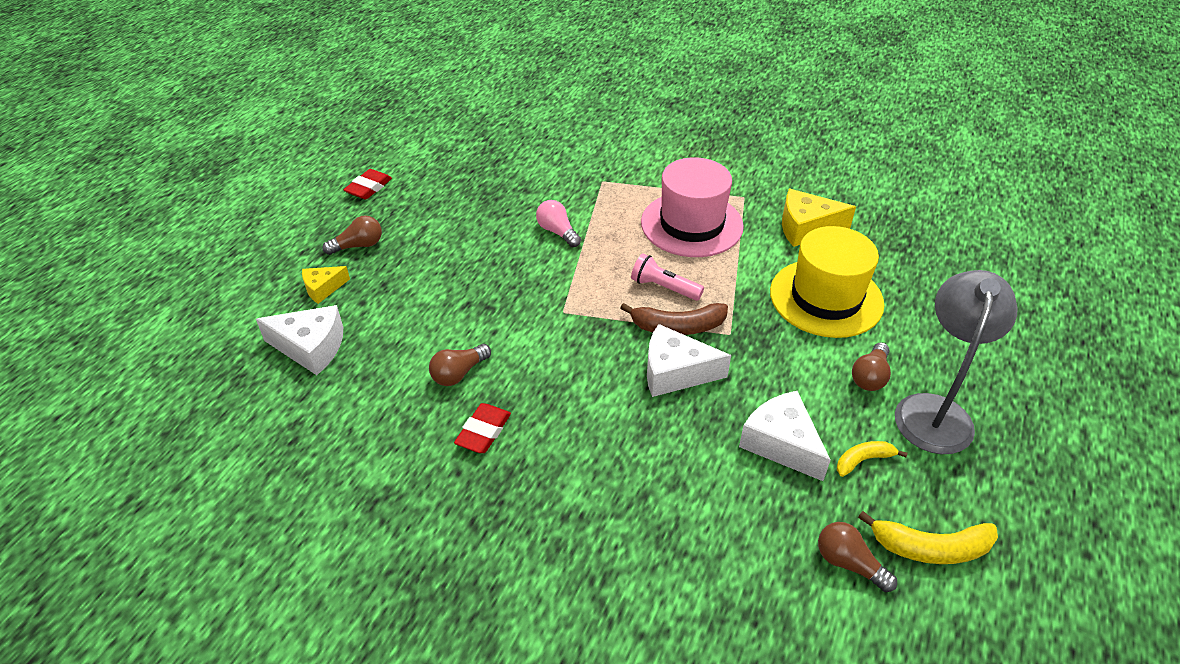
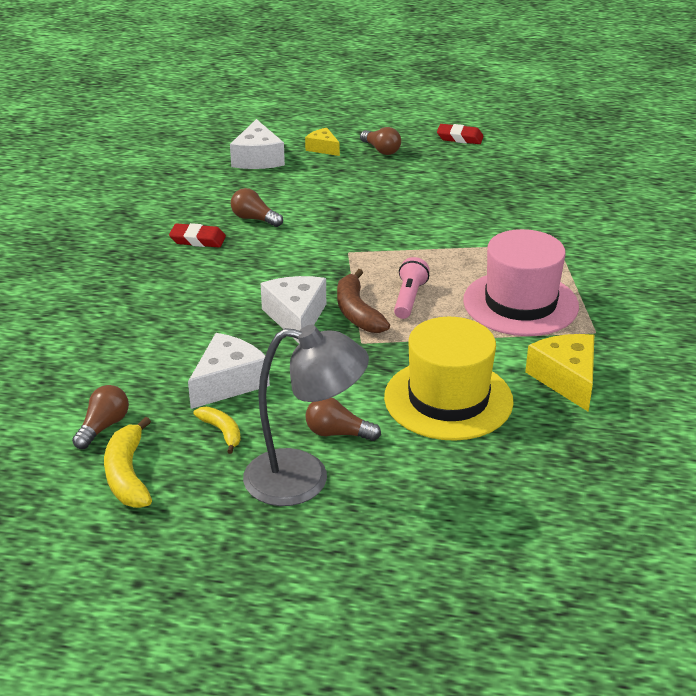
camera: 75 degrees right, 10 degrees down
(557, 232) = (457, 232): pink light bulb -> none

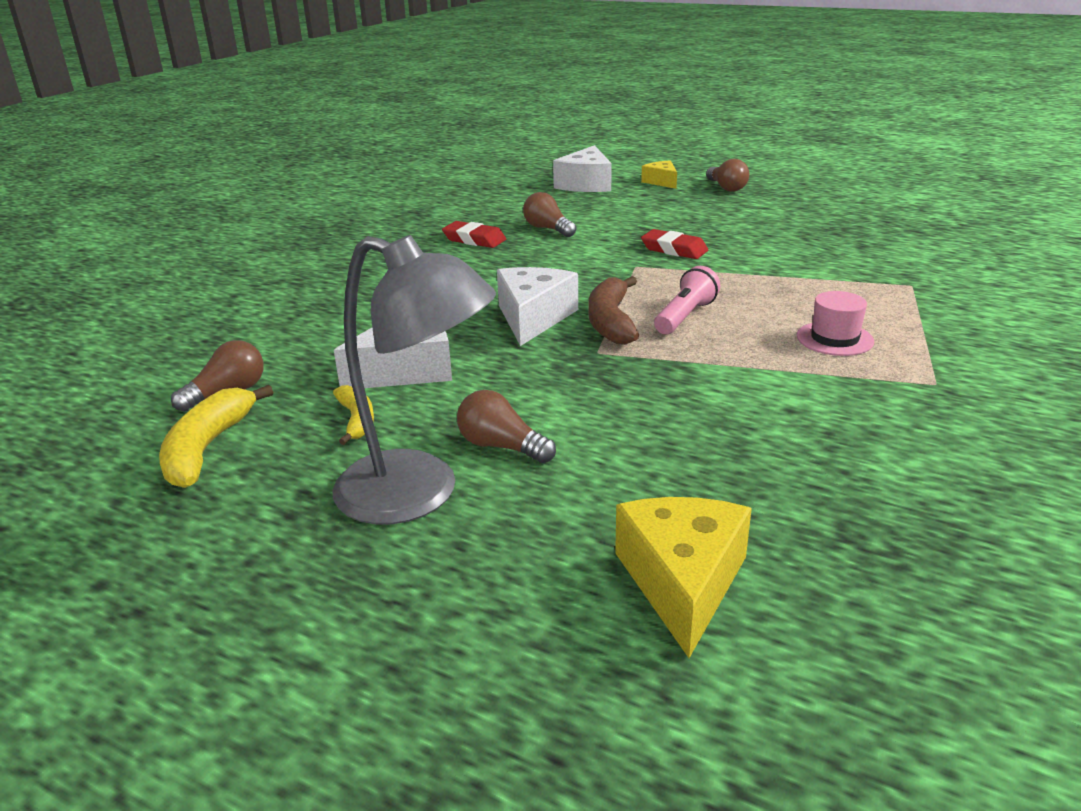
camera: 20 degrees right, 5 degrees down
(448, 399) = (679, 431): yellow hat -> none
(460, 138) = (824, 185): red eraser -> red eraser (674, 249)
(520, 303) = (834, 339): pink hat -> pink hat, size x0.47
(566, 379) = (868, 433): yellow cheese -> yellow cheese (682, 582)

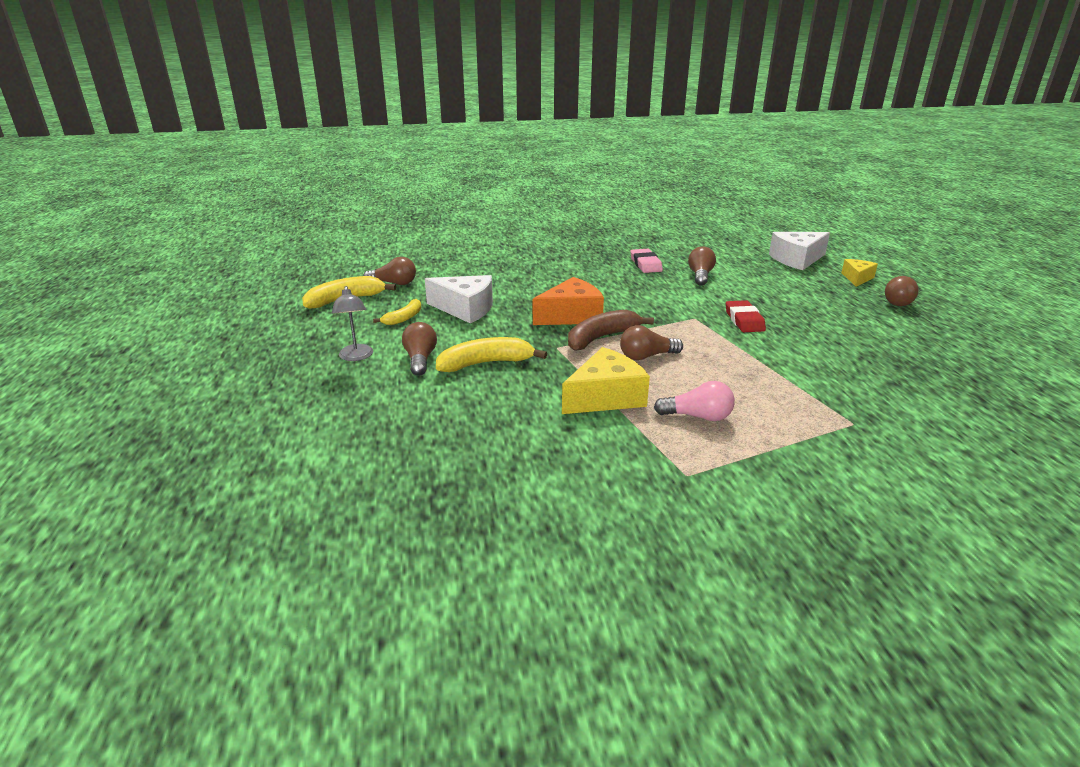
camera: 50 degrees right, 0 degrees up
(419, 494) = (356, 357): grey lamp -> grey lamp, size x0.49
(474, 240) = (645, 264): red eraser -> pink eraser
(533, 318) = (571, 316): white cheese -> orange cheese
(577, 406) = (486, 363): none -> yellow banana
(682, 582) = (345, 449): yellow cheese -> yellow cheese (605, 397)
(685, 316) = (646, 356): pink flashlight -> brown light bulb
(834, 339) = (698, 416): pink hat -> pink light bulb

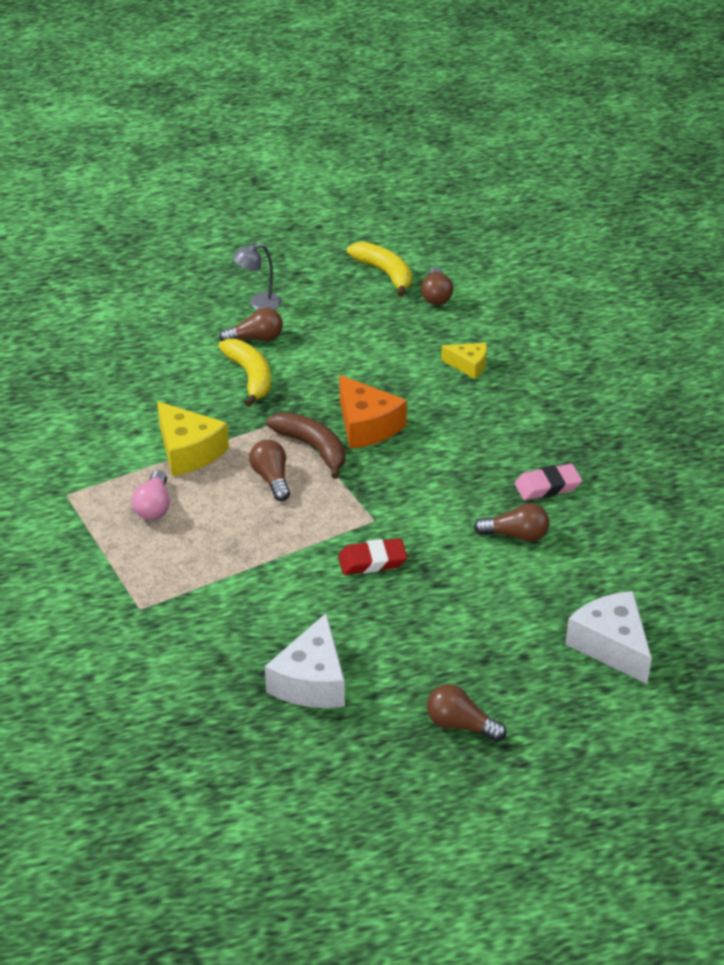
camera: 85 degrees right, 10 degrees up
(404, 318) = (345, 316): yellow banana -> none
(465, 309) = (374, 352): white cheese -> white cheese (312, 681)
(857, 278) = (544, 700): yellow cheese -> yellow cheese (468, 365)

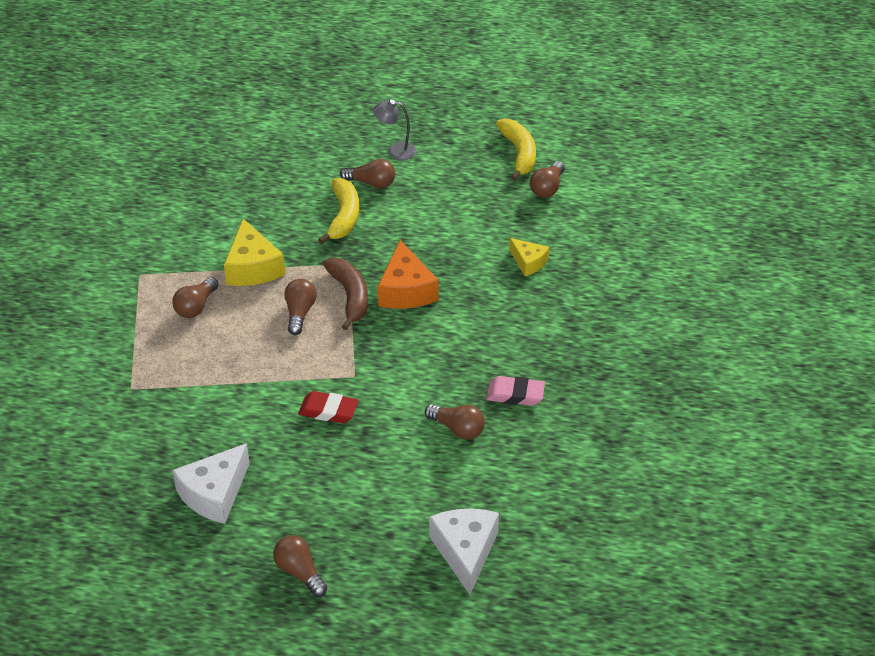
camera: 25 degrees right, 5 degrees up
(154, 507) = (196, 306): pink light bulb -> brown light bulb

